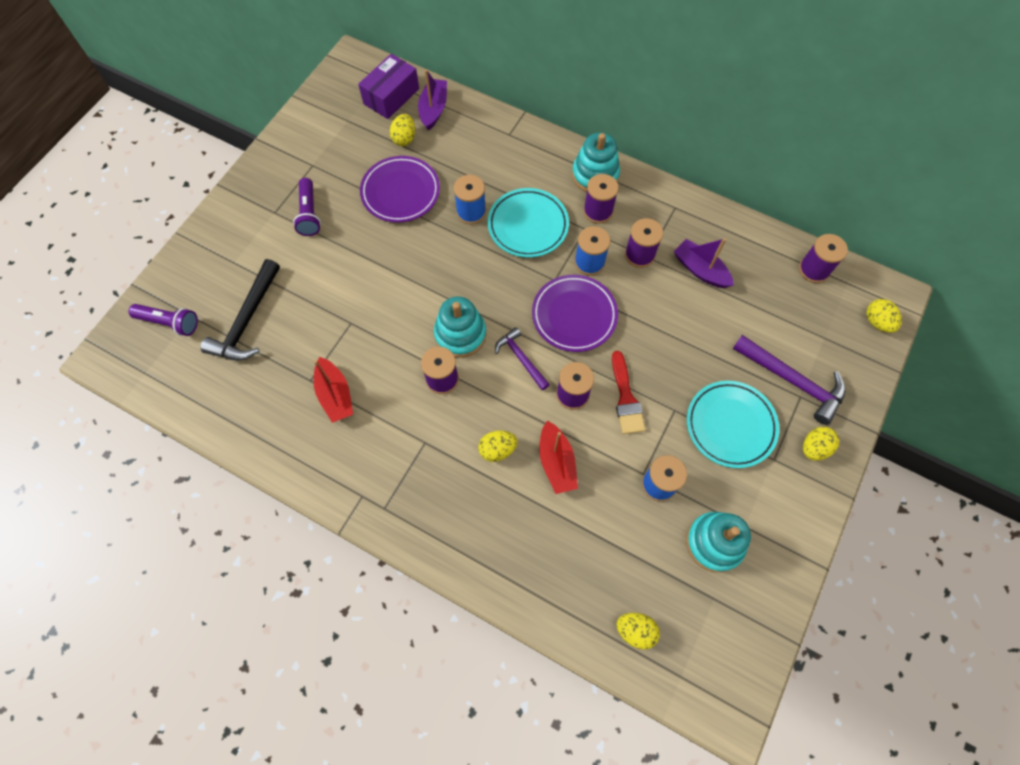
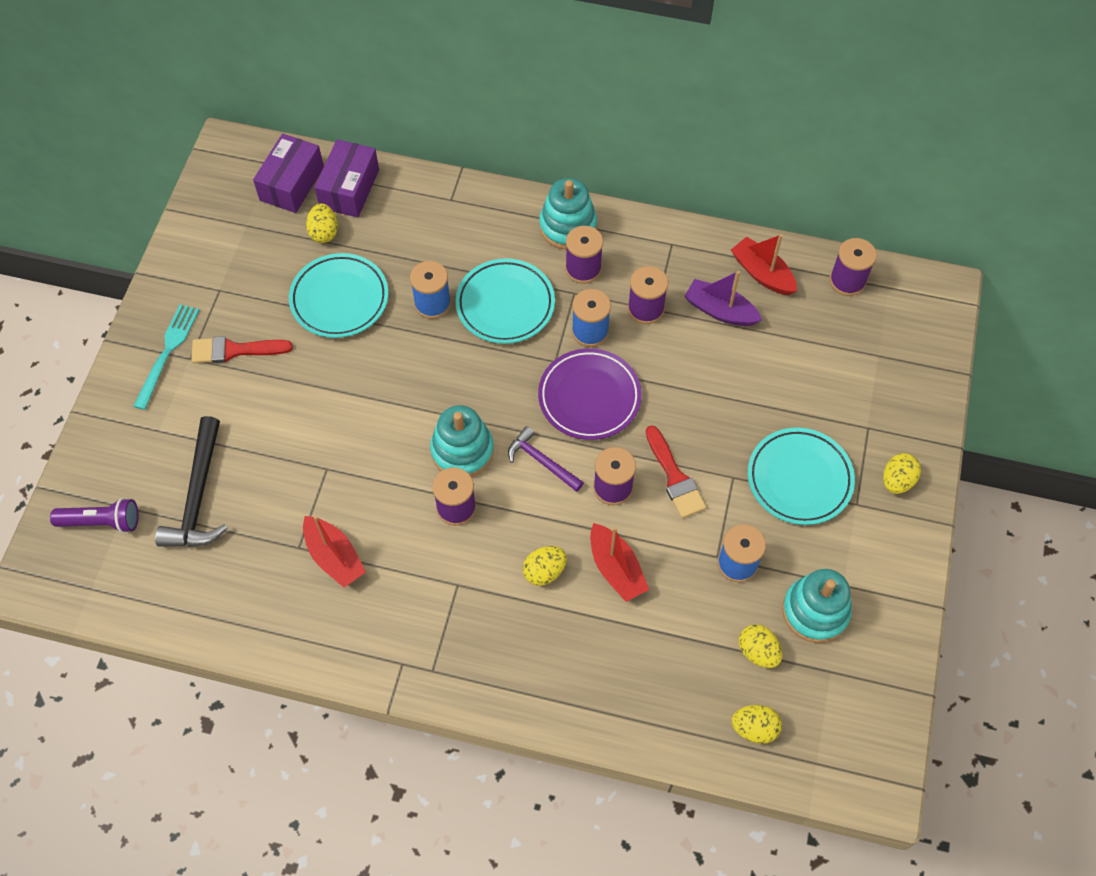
camera: 15 degrees left, 5 degrees down
(259, 204) = (167, 352): none -> turquoise fork
(309, 214) = (235, 350): purple flashlight -> red brush
(400, 192) = (339, 299): purple plate -> turquoise plate
(433, 109) = (349, 189): purple boat -> purple box
(743, 247) = (762, 273): none -> red boat
(792, 381) = (855, 413): purple hammer -> none
(877, 322) = (931, 324): yellow egg -> yellow egg (758, 652)

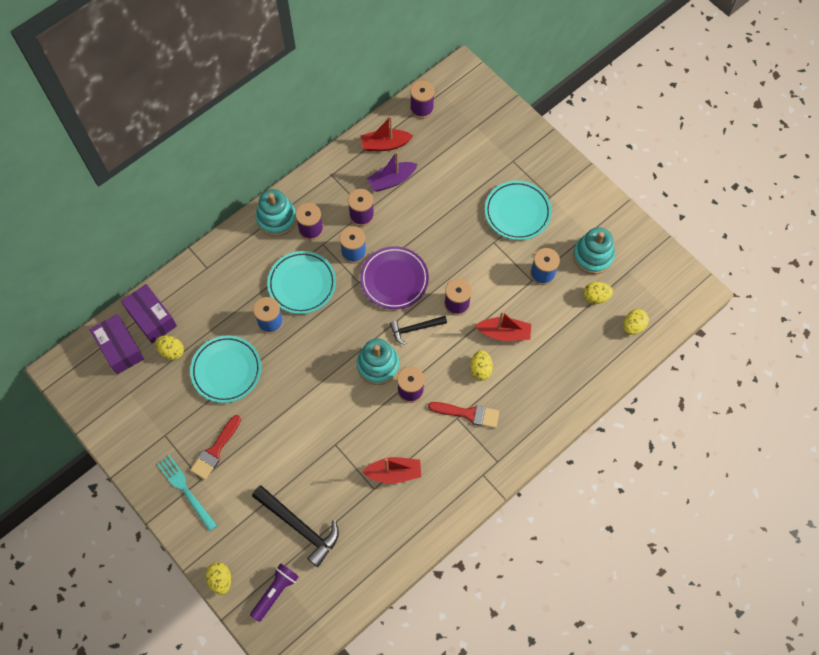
camera: 55 degrees left, 5 degrees up
(542, 461) = (415, 328): purple hammer -> black hammer
(674, 477) = (473, 270): red brush -> red brush (468, 414)
(897, 481) = (551, 169): yellow egg -> yellow egg (220, 580)

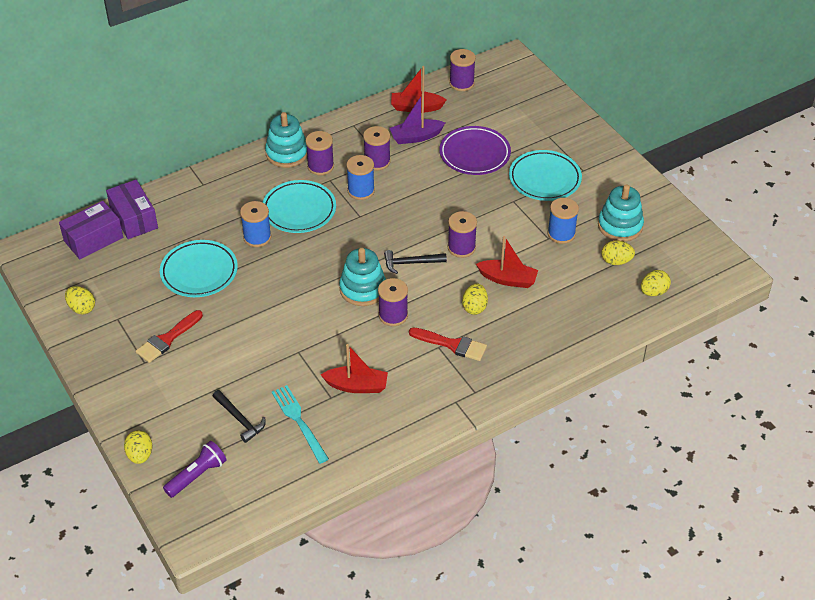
camera: 10 degrees right, 20 degrees down
(120, 348) = (93, 239): purple box -> purple box turned 75 degrees clockwise
(172, 351) = (146, 248): yellow egg -> yellow egg (82, 308)
(185, 490) = (125, 369): turquoise fork -> turquoise fork (299, 421)
(299, 527) = (240, 419): black hammer -> black hammer, size x0.61
(394, 279) = (398, 219): purple plate -> purple plate (474, 154)

